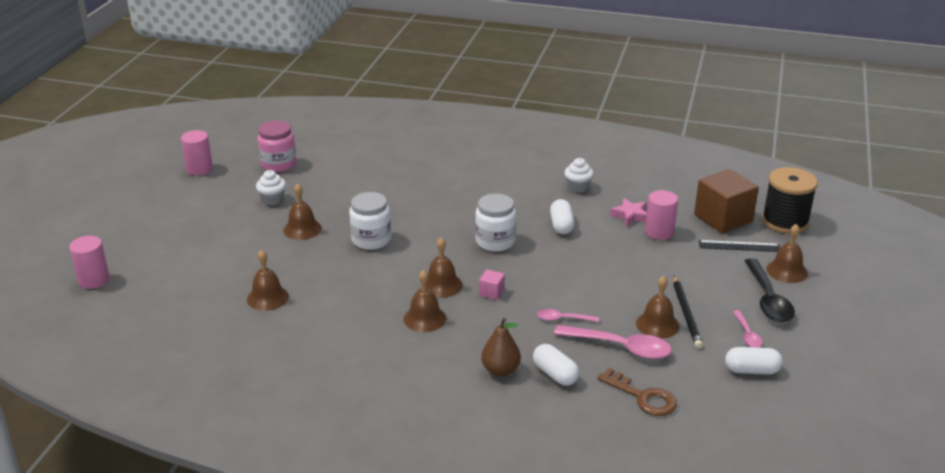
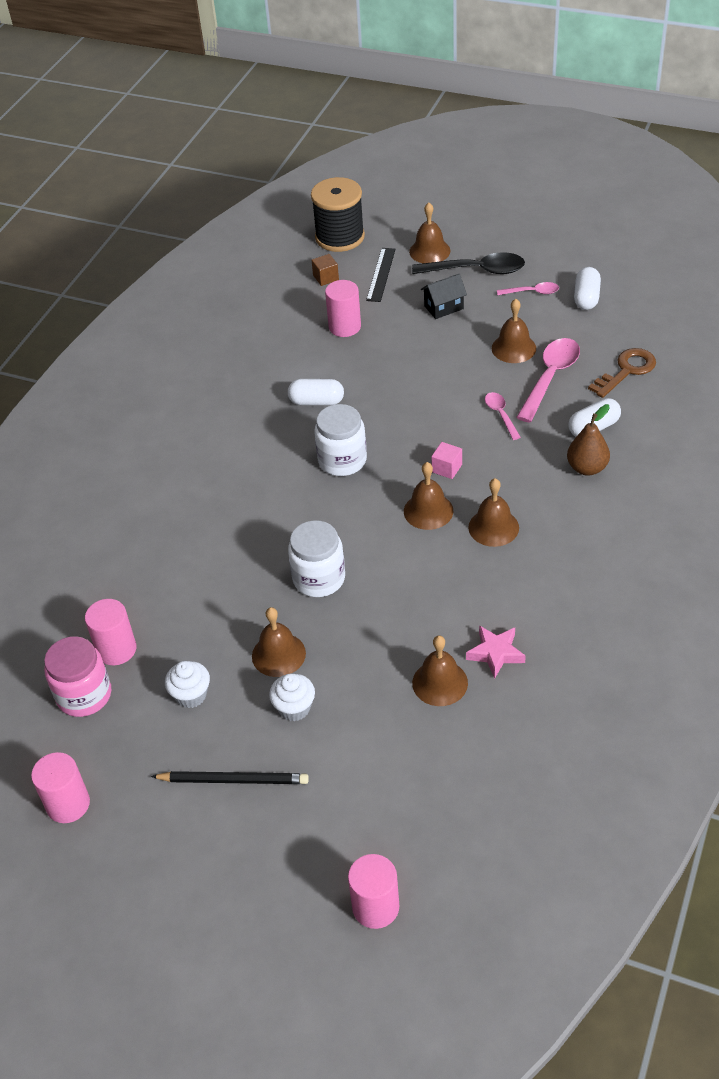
camera: 80 degrees left, 15 degrees up
(313, 170) = (116, 649): none -> pink cylinder
(563, 319) = (501, 415): pink spoon -> pink spoon turned 150 degrees clockwise
(578, 187) = (234, 381): white cupcake -> white cupcake (294, 708)
(630, 215) = (306, 344): pink star -> pink star (495, 653)
(686, 313) = (496, 326): black pencil -> black pencil (233, 780)
(704, 282) = (443, 307): none -> black house
(723, 218) = (326, 277): brown cube -> brown cube, size x0.43

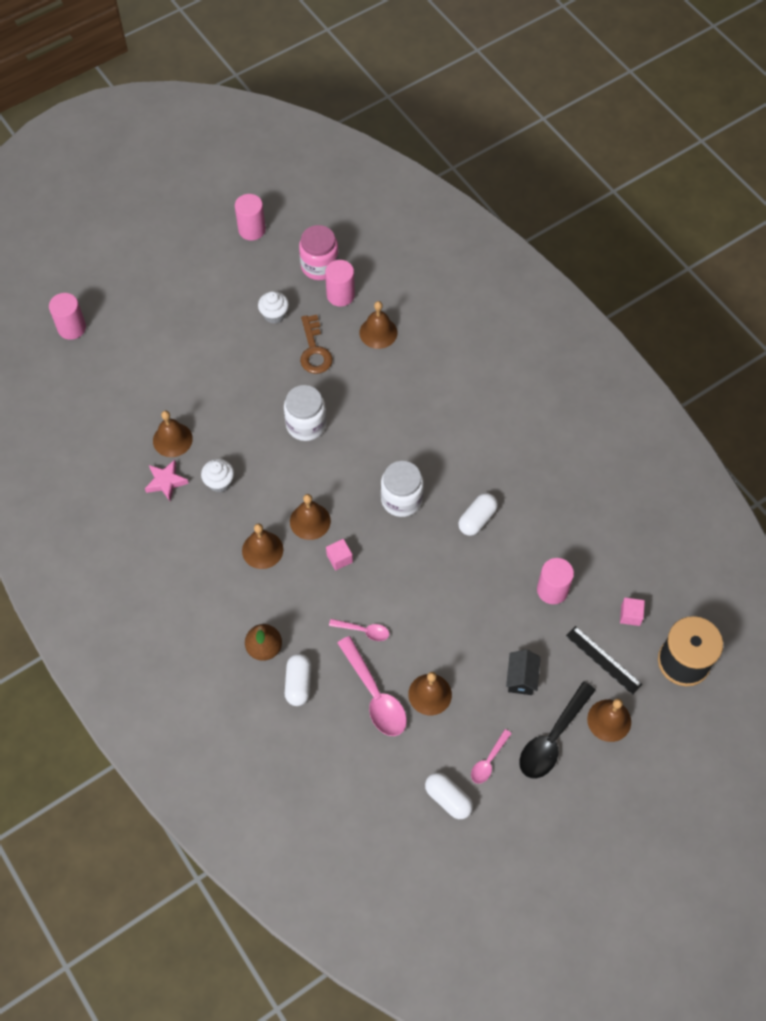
camera: 120 degrees right, 15 degrees up
(233, 780) = (200, 306): black pencil -> none
(278, 654) = (265, 371): brown bell -> brown bell (378, 332)
(294, 708) = (221, 358): white cupcake -> white cupcake (219, 482)
(326, 277) = (630, 615): brown cube -> pink cube
(626, 371) = (337, 757): brown key -> brown key (314, 350)

